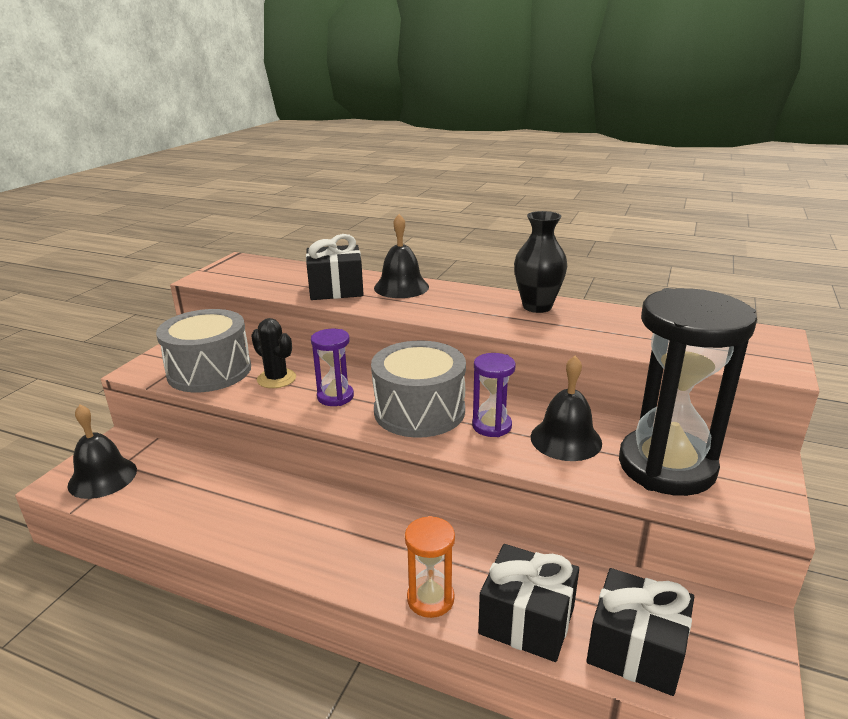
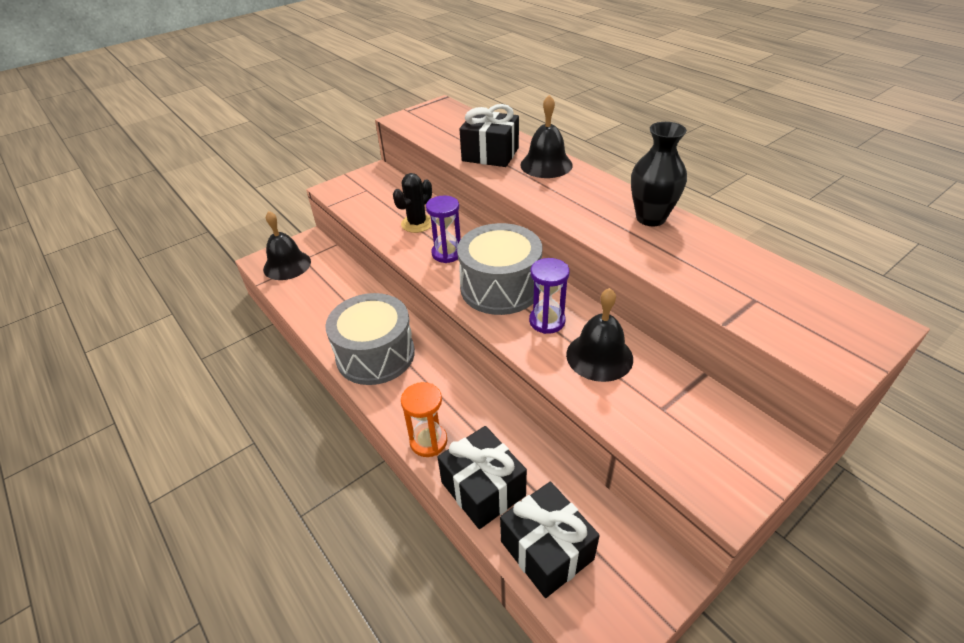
camera: 30 degrees right, 15 degrees up
(209, 371) = (376, 203): grey drum -> grey drum (375, 355)
(276, 379) = (417, 223): black cactus -> black cactus turned 60 degrees clockwise
(666, 466) = (668, 416): black hourglass -> none

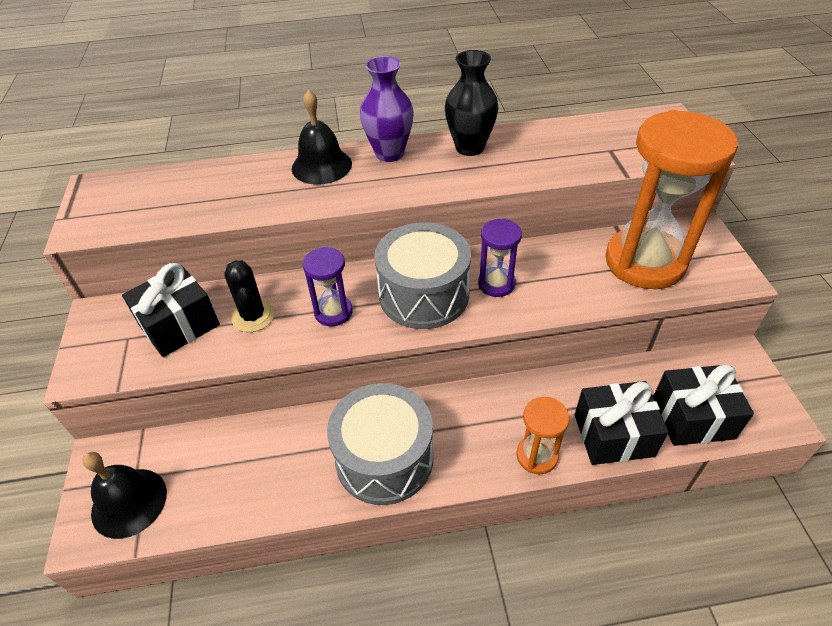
camera: 60 degrees left, 5 degrees up
(490, 154) = (256, 192): black gift -> black gift (179, 325)
(595, 185) = (389, 153): none -> purple vase
(599, 356) = (562, 272): black bell -> none
(671, 412) = (644, 262): none -> orange hourglass

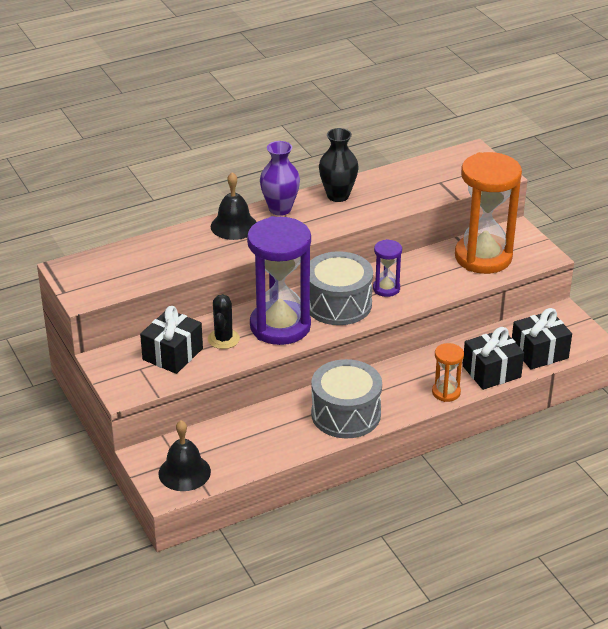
camera: 20 degrees left, 10 degrees down
(253, 316) = (223, 339): black cactus -> black cactus turned 45 degrees clockwise
(333, 312) = (280, 326): purple hourglass -> purple hourglass, size x2.15

